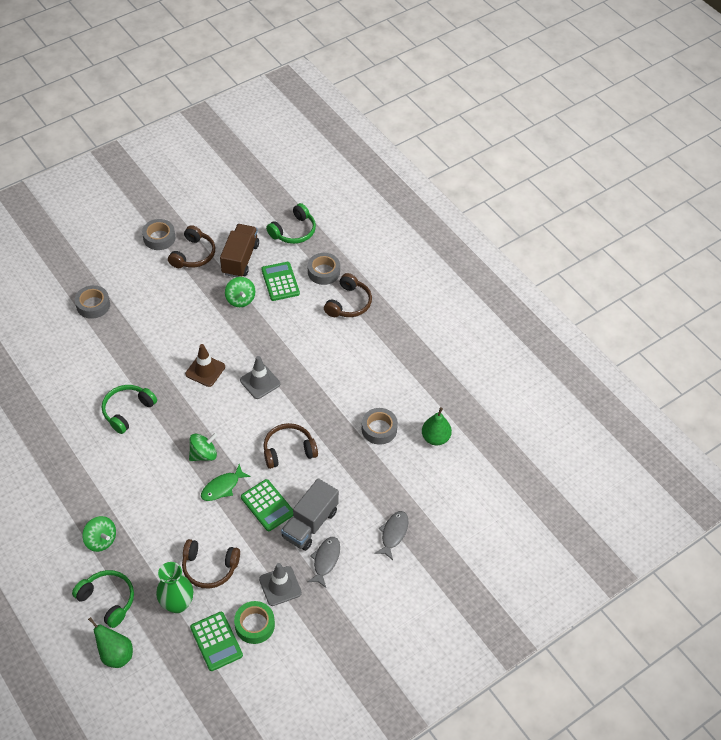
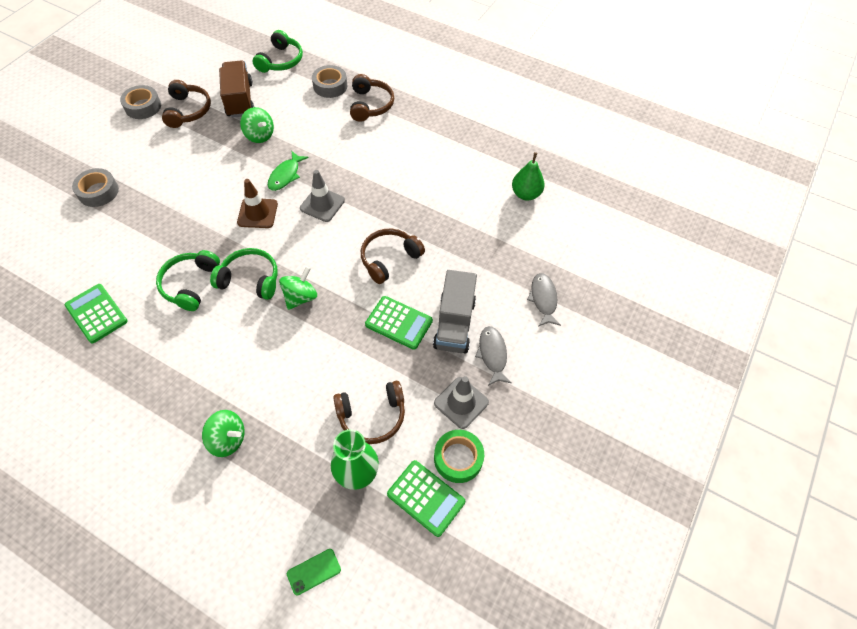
camera: 25 degrees left, 5 degrees up
(107, 600) = (270, 508): green headphones -> green headphones (250, 279)
(115, 654) = (314, 571): green pear -> green phone
(222, 487) = (339, 323): green fish -> green fish (285, 175)
(280, 282) = (291, 107): green calculator -> green calculator (96, 313)
(379, 429) = (467, 205): grey tape -> none

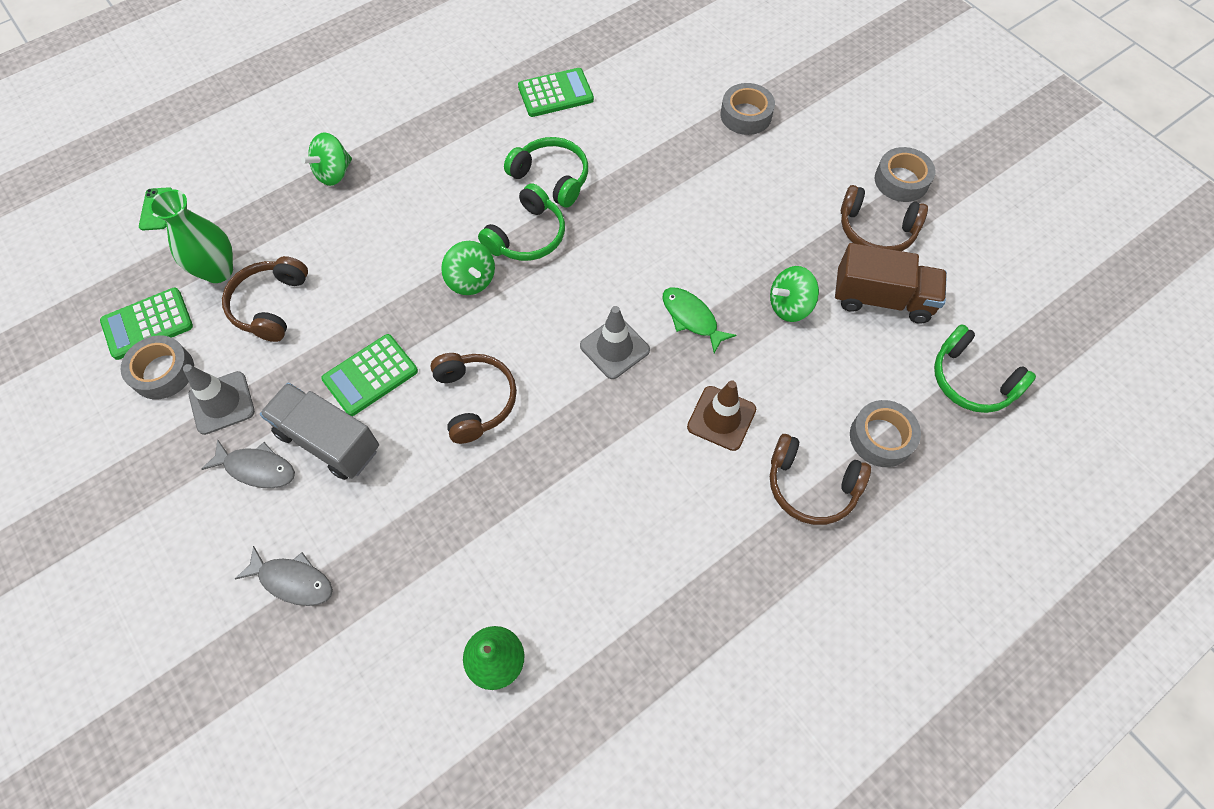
camera: 115 degrees right, 5 degrees up
(257, 213) = (633, 268): brown traffic cone -> brown traffic cone (721, 418)
(458, 458) = (163, 372): green tape -> grey tape

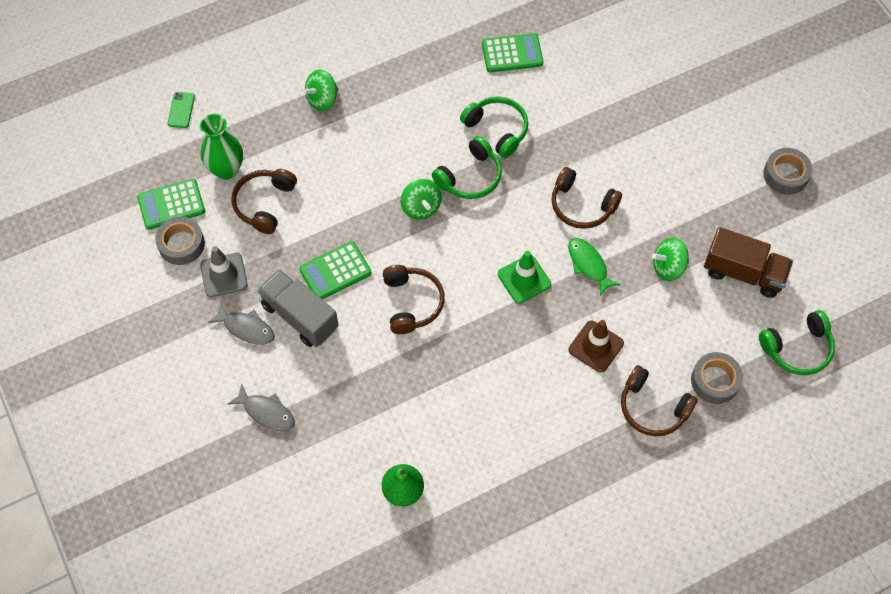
camera: 10 degrees right, 0 degrees up
(614, 348) = (524, 279): grey traffic cone -> green traffic cone
(746, 115) = (668, 97): grey tape -> none
(876, 230) = (753, 214): brown headphones -> brown headphones (581, 205)
(971, 380) = (797, 348): green headphones -> green headphones turned 75 degrees counterclockwise

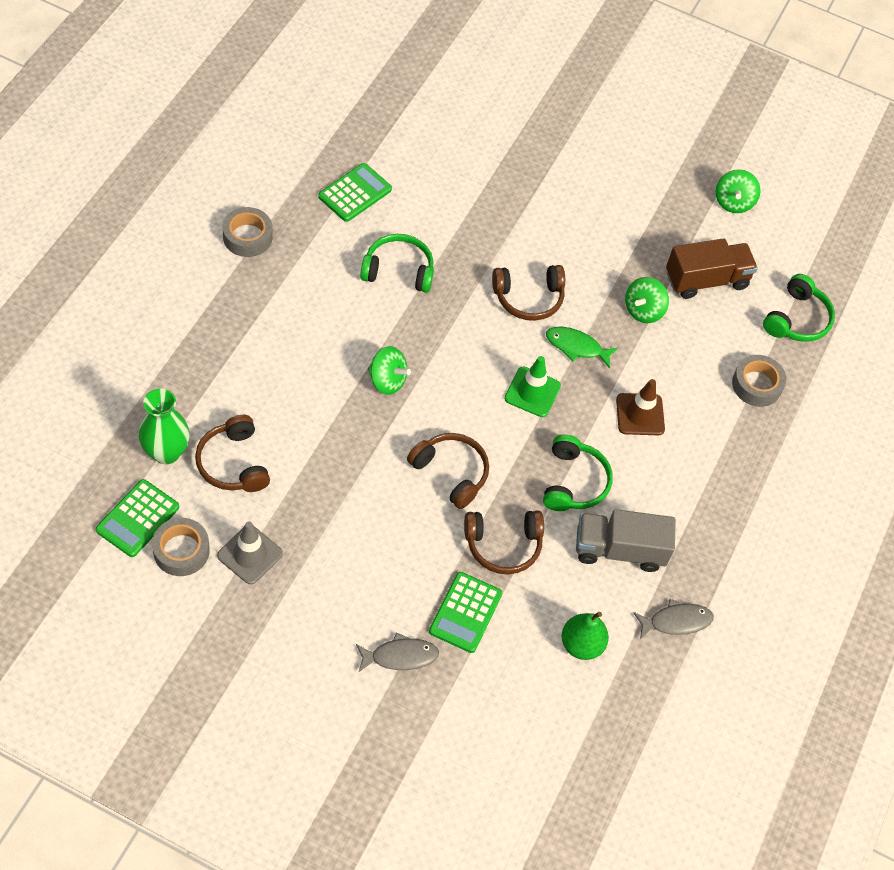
camera: 45 degrees left, 5 degrees down
(181, 110) = (68, 420): green phone -> none
(246, 328) = (315, 591): grey fish -> grey fish (676, 621)
(300, 316) = (357, 548): grey truck -> grey truck (619, 550)
(322, 99) = (207, 332): green spinning top -> green spinning top (733, 202)
(335, 271) = (356, 486): green calculator -> green calculator (465, 612)
(470, 177) = (409, 327): green headphones -> green headphones (573, 482)
(653, 408) = (727, 438): brown headphones -> brown headphones (503, 545)
(785, 175) = (673, 177): grey tape -> grey tape (247, 237)

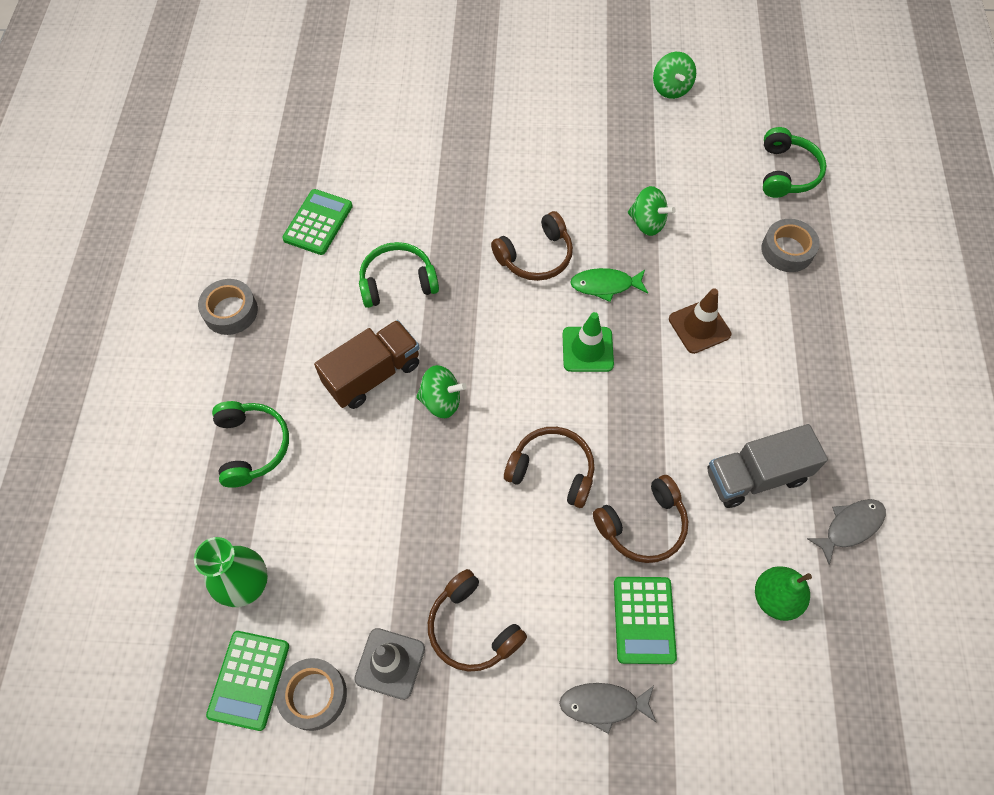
camera: 15 degrees left, 5 degrees up
(233, 463) = (325, 565): brown headphones -> brown headphones (472, 628)
(400, 656) = (603, 705): grey fish -> grey fish turned 150 degrees counterclockwise
(573, 482) = (675, 425): green headphones -> green headphones (252, 446)
(643, 310) = (647, 223): green spinning top -> green spinning top turned 75 degrees counterclockwise
(706, 280) = (687, 170): brown truck -> brown truck (373, 375)

